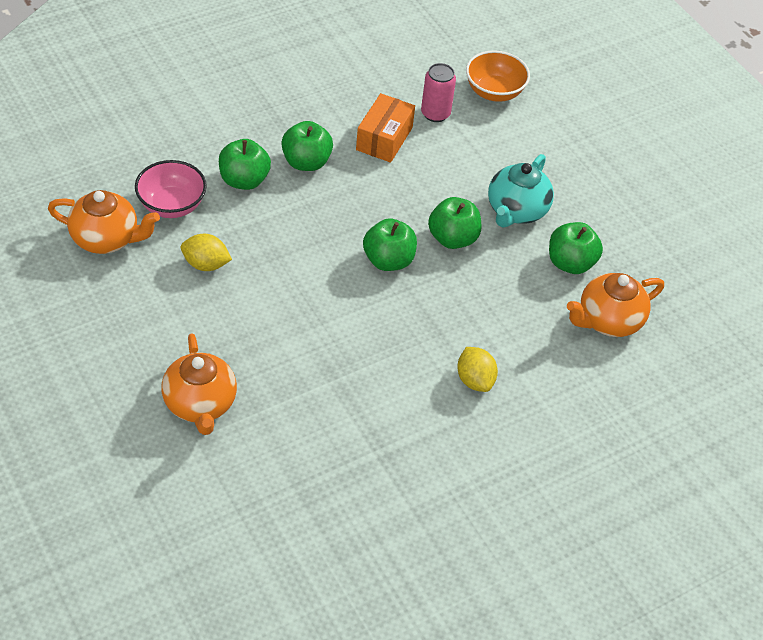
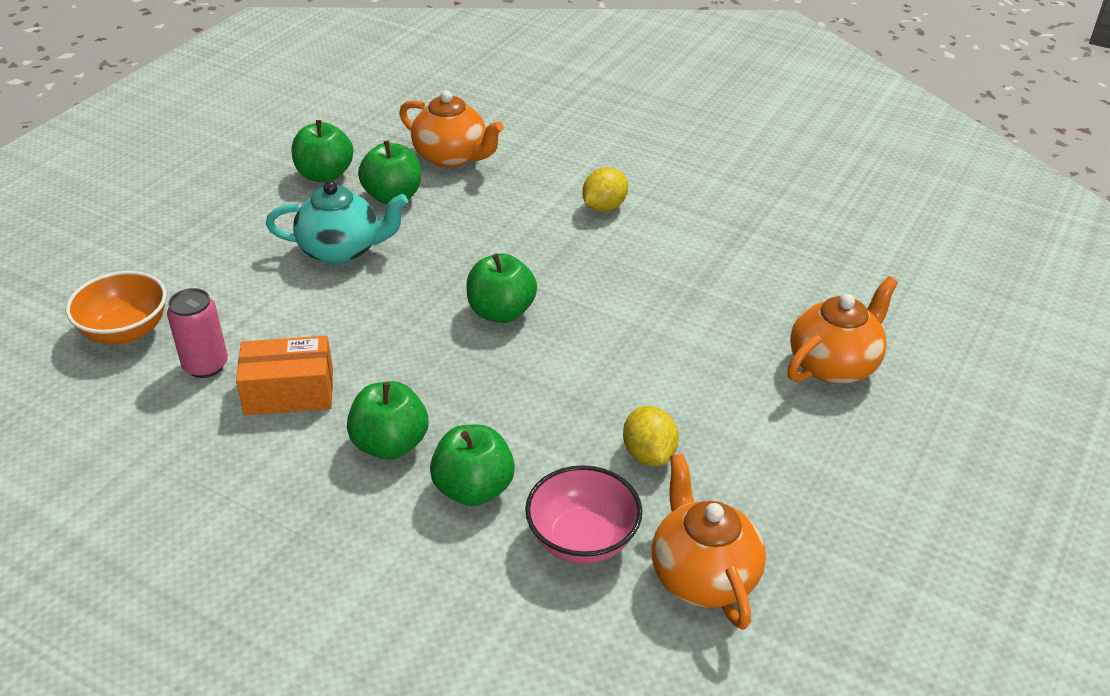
camera: 115 degrees left, 10 degrees down
(452, 238) = (425, 279): green apple -> green apple (325, 175)

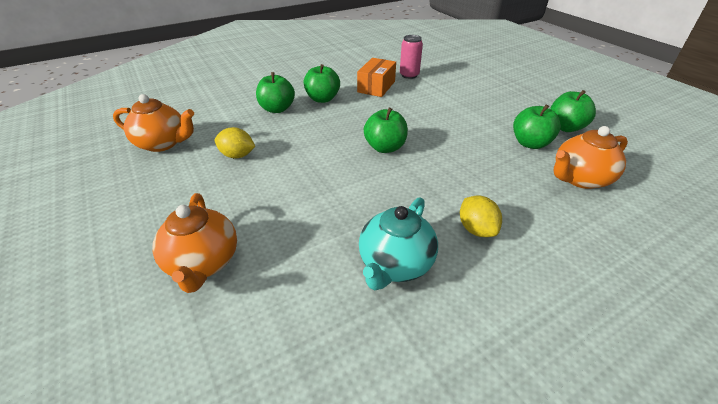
camera: 120 degrees right, 0 degrees up
(125, 331) = (445, 65): orange bowl -> none
(342, 250) = (477, 117): turquoise teapot -> turquoise teapot (395, 264)
(582, 539) = (220, 123): pink bowl -> none

